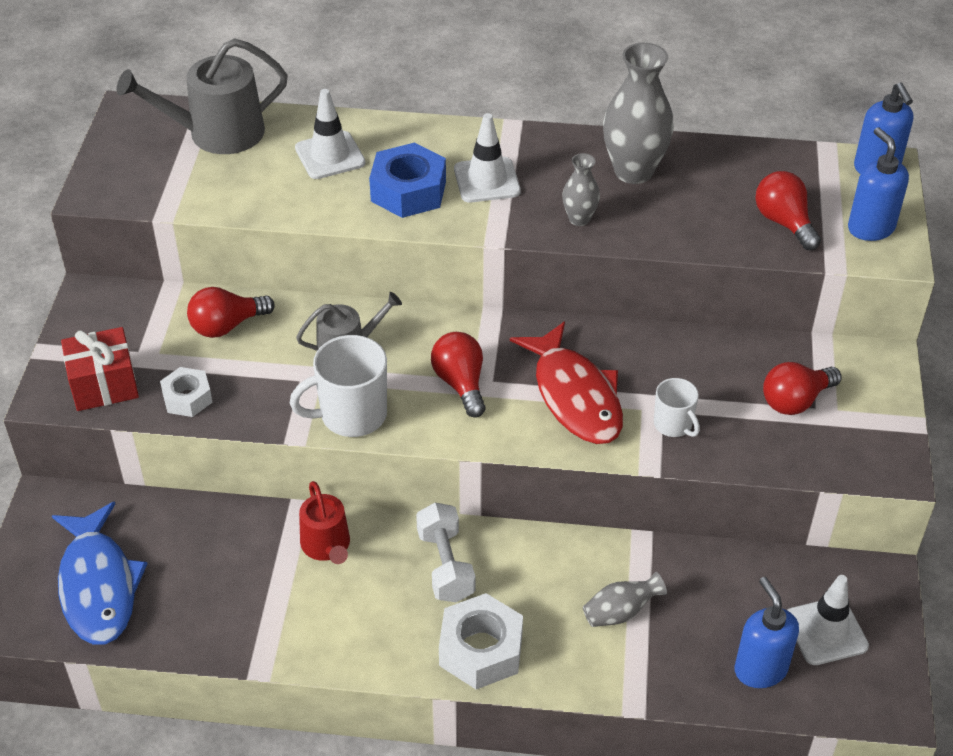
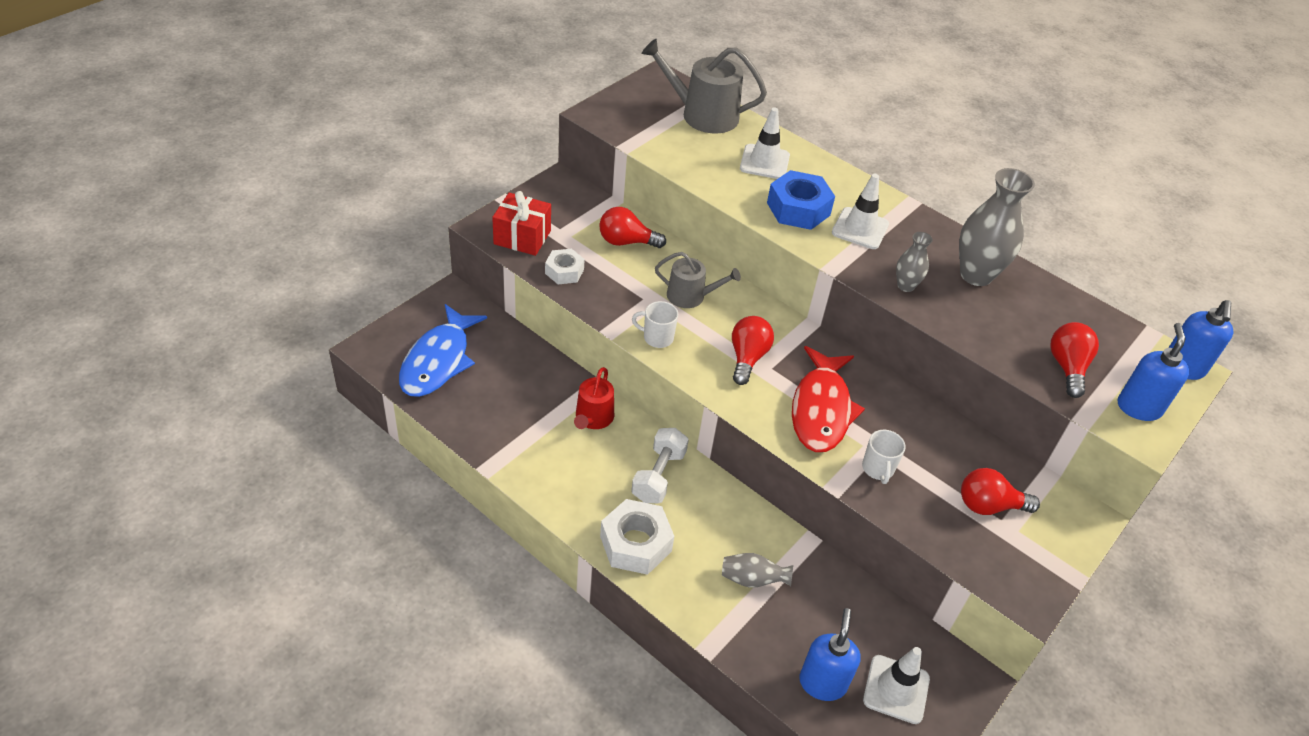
camera: 30 degrees right, 0 degrees up
(351, 415) = (657, 337): white mug -> white mug, size x0.58

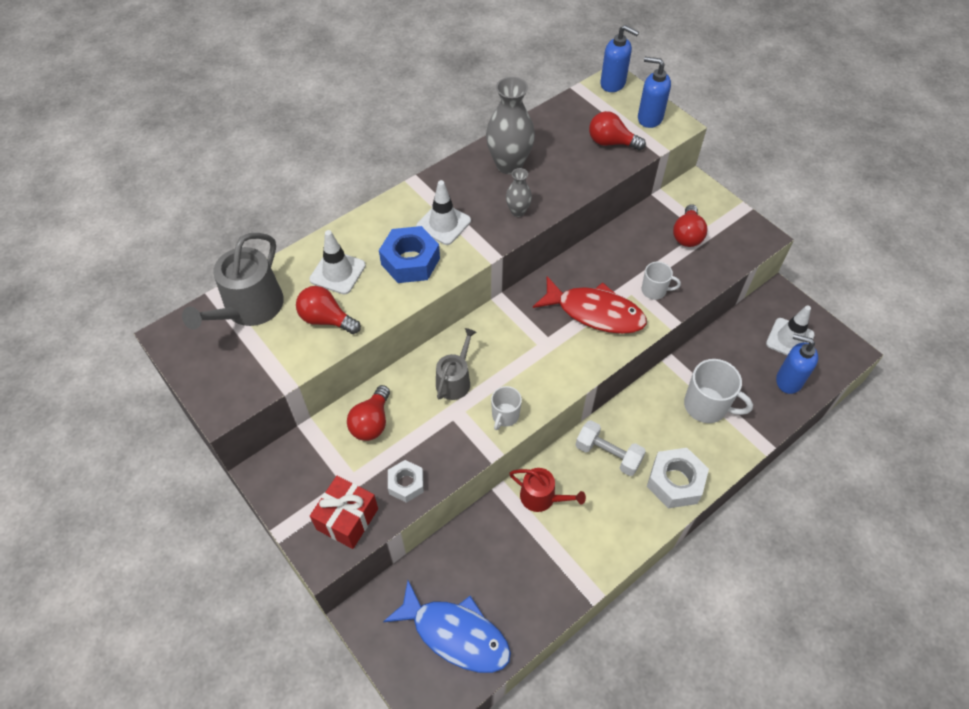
camera: 75 degrees left, 10 degrees up
(747, 358) = (535, 351): red light bulb -> red light bulb (326, 319)
(752, 579) = (707, 406): grey vase -> white mug

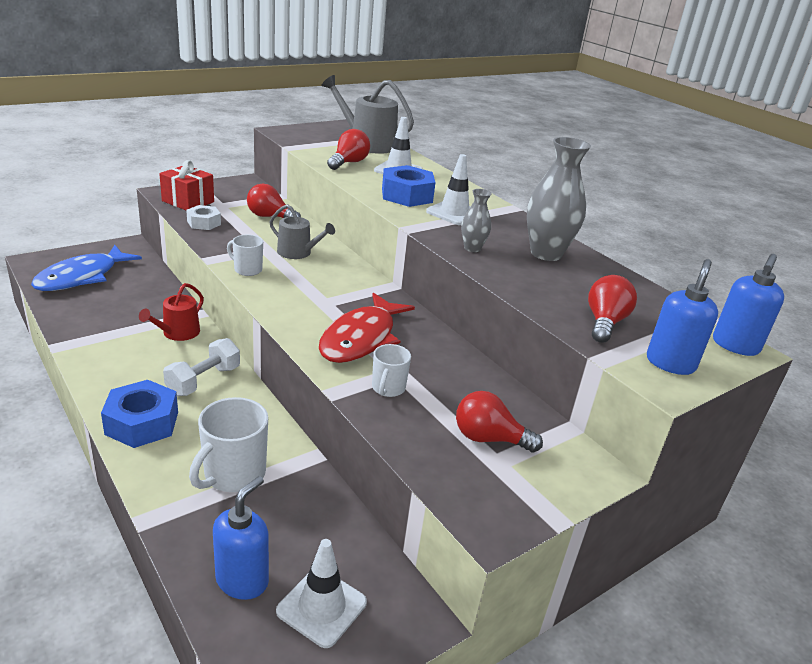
camera: 90 degrees right, 25 degrees down
(675, 482) = (142, 423): white nut -> blue nut

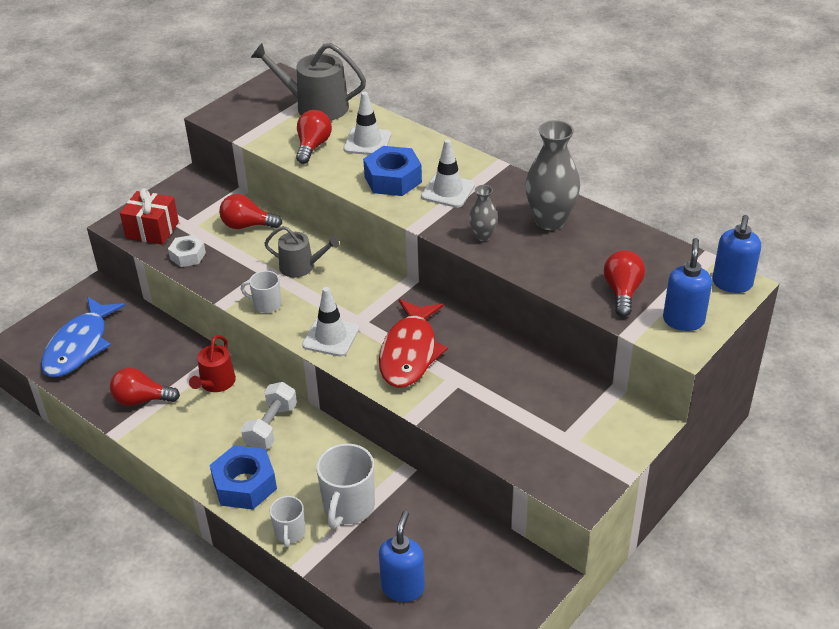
camera: 10 degrees left, 10 degrees up
(321, 607) = (470, 588): white traffic cone -> white traffic cone (331, 337)
(388, 388) = (455, 398): white mug -> white mug (289, 533)
(489, 438) = (554, 421): red light bulb -> red light bulb (141, 400)

